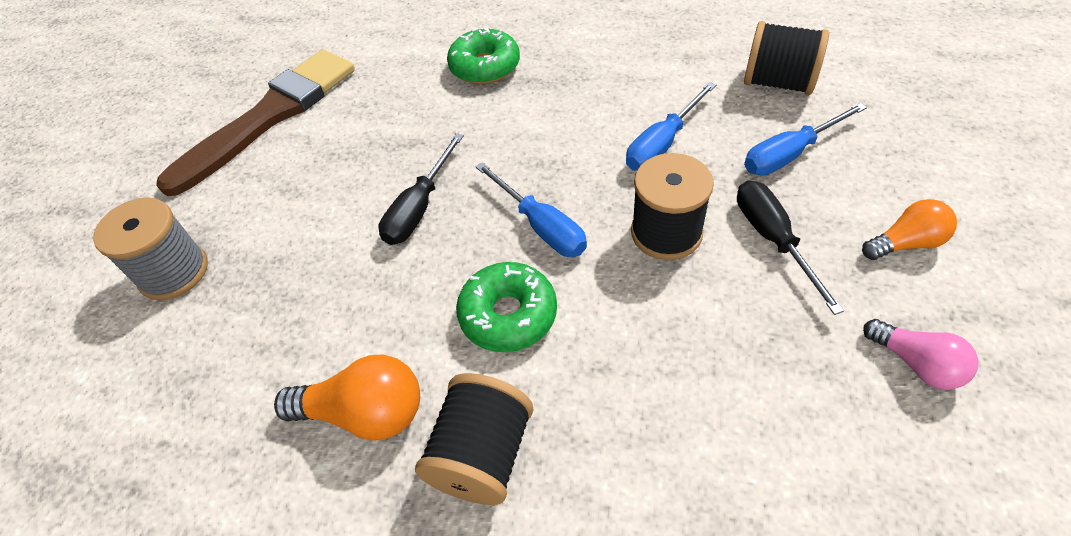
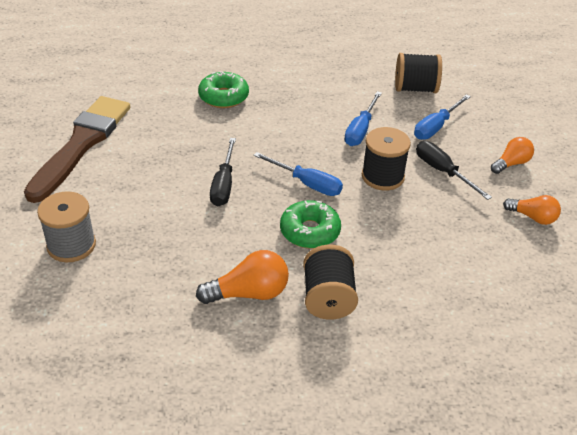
camera: 25 degrees left, 10 degrees down
(916, 363) = (532, 217): pink light bulb -> orange light bulb

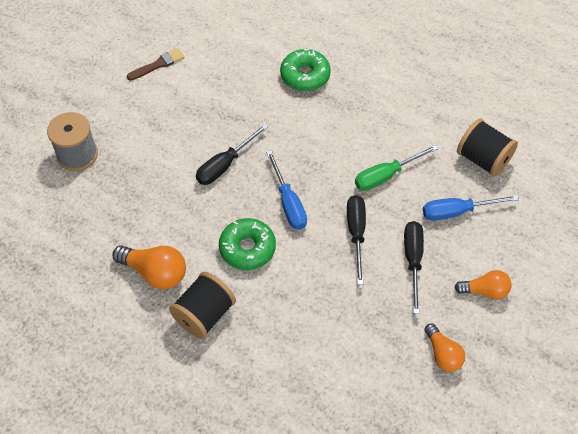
camera: 40 degrees right, 15 degrees up
(81, 144) = (158, 64): brown brush -> brown brush, size x0.41
(360, 130) = (386, 176): blue screwdriver -> green screwdriver
(382, 176) = (356, 234): black spool -> black screwdriver

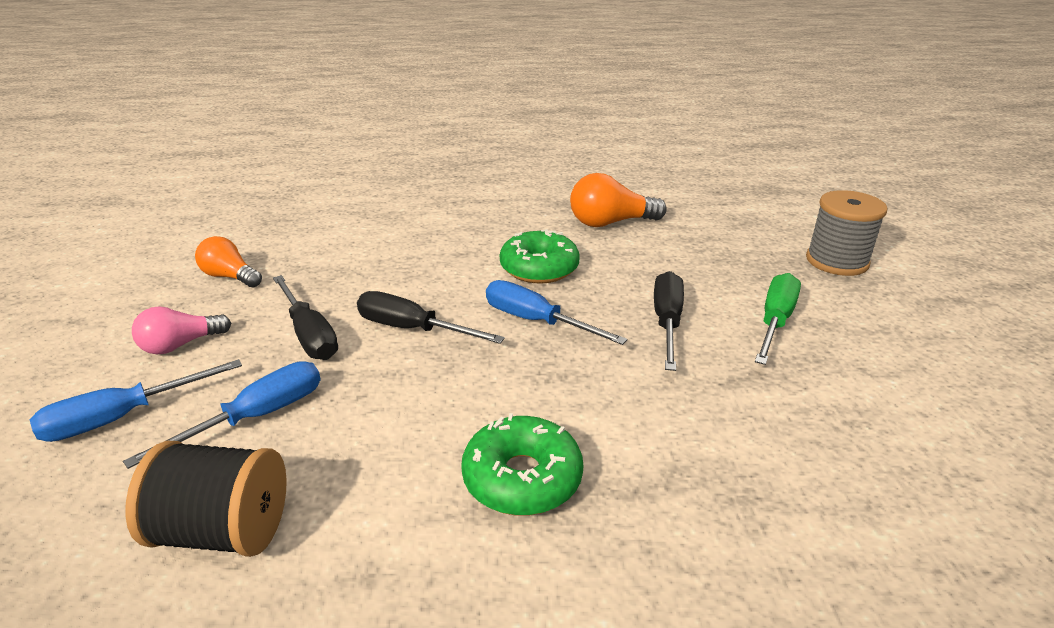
camera: 145 degrees right, 25 degrees down
(158, 64) = (954, 392): brown brush -> none
(204, 315) = (526, 218): black spool -> none
(305, 76) = (723, 509): green donut -> green donut (522, 478)
(356, 234) = (412, 329): black screwdriver -> black screwdriver turned 150 degrees clockwise
(386, 176) = (416, 412): green screwdriver -> green screwdriver (775, 321)
(484, 291) = (180, 345): orange light bulb -> pink light bulb
(518, 245) = (122, 417): none -> blue screwdriver

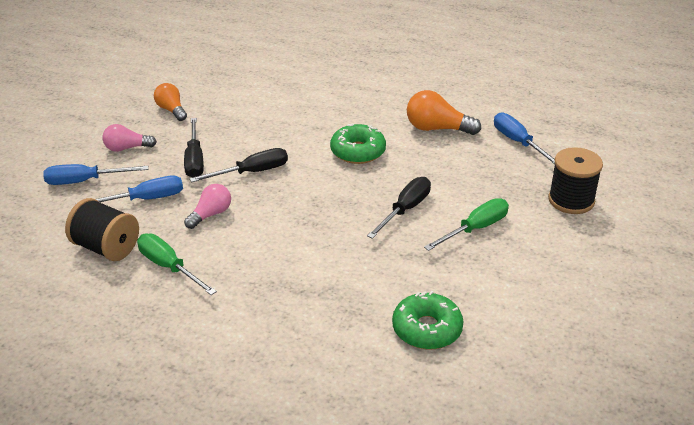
camera: 25 degrees right, 5 degrees up
(373, 527) = (169, 267): none -> green screwdriver
(389, 409) = (210, 214): none -> pink light bulb
(412, 329) = (252, 172): black screwdriver -> black screwdriver turned 105 degrees clockwise
(522, 478) = (251, 268): green donut -> green donut (427, 329)
(536, 321) = (326, 187): blue screwdriver -> blue screwdriver (518, 142)
(837, 261) = (571, 200): grey spool -> black spool

